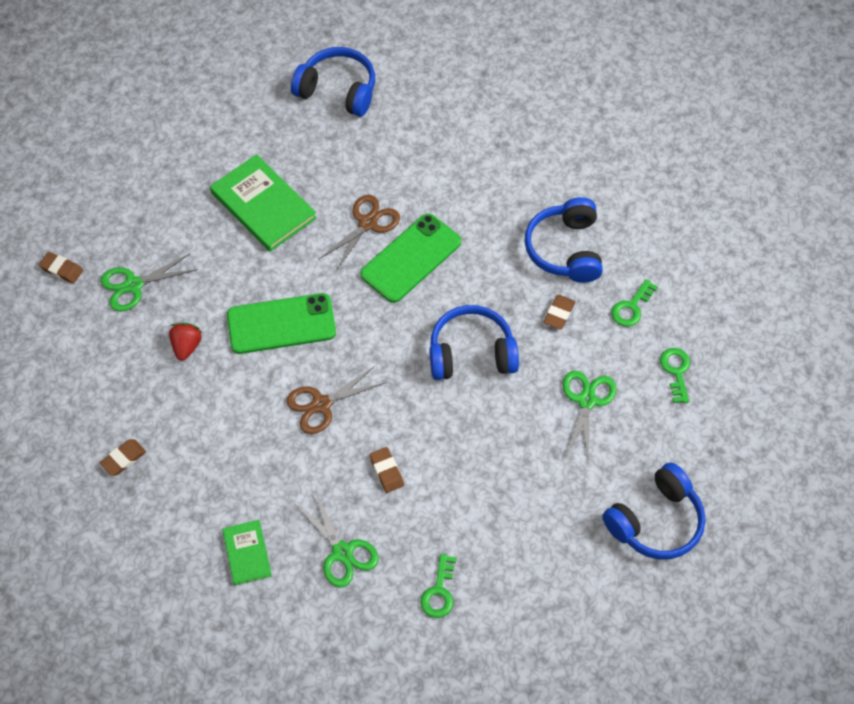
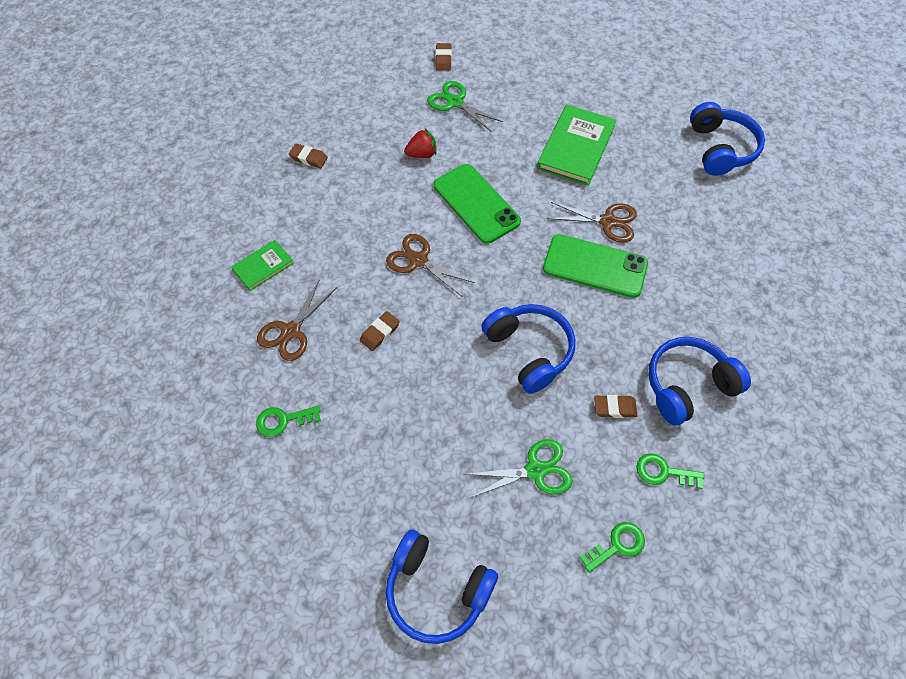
camera: 65 degrees right, 0 degrees up
(342, 552) = (291, 331): green scissors -> brown scissors

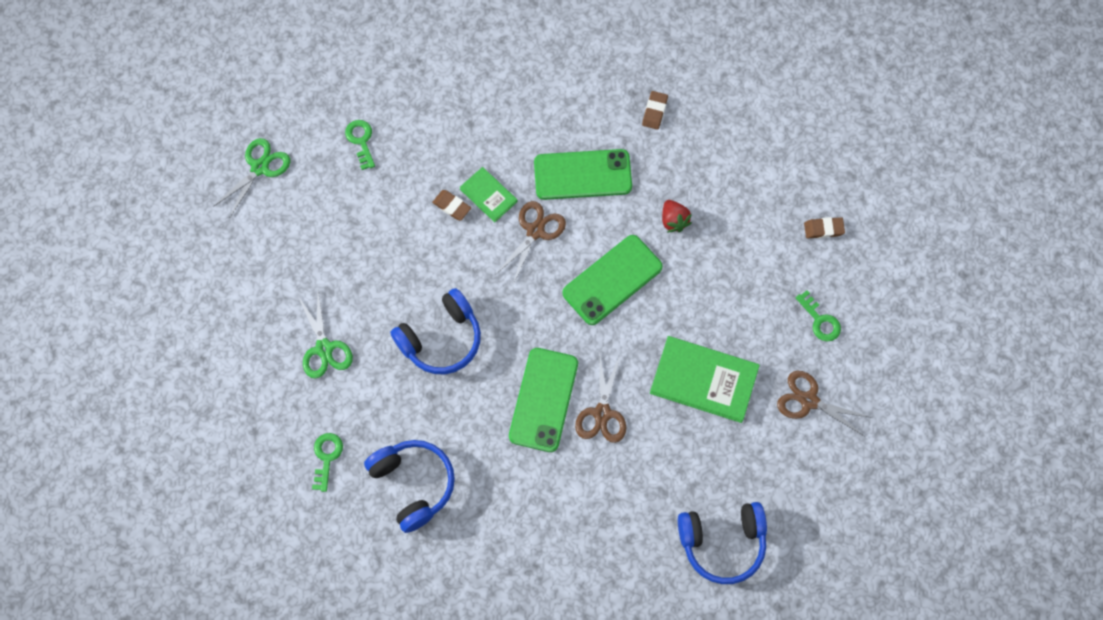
camera: 85 degrees right, 10 degrees up
(263, 266) = (516, 95): green book -> green book (488, 195)
(291, 331) = (448, 131): brown scissors -> brown scissors (809, 401)
(364, 218) = (582, 175): none -> green phone
(437, 591) = (223, 277): blue headphones -> none
(455, 102) = (755, 248): green scissors -> green scissors (260, 167)
(614, 408) = (387, 416): brown eraser -> none
(617, 545) = (261, 416): green key -> green key (820, 320)

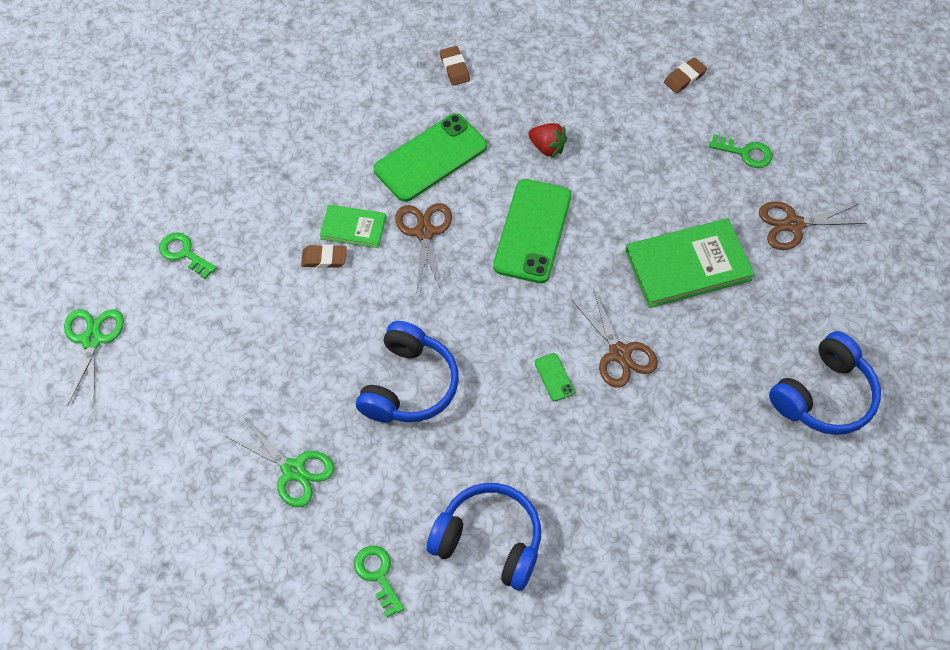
camera: 35 degrees left, 10 degrees down
(543, 399) = (554, 377): green phone -> green phone, size x0.41

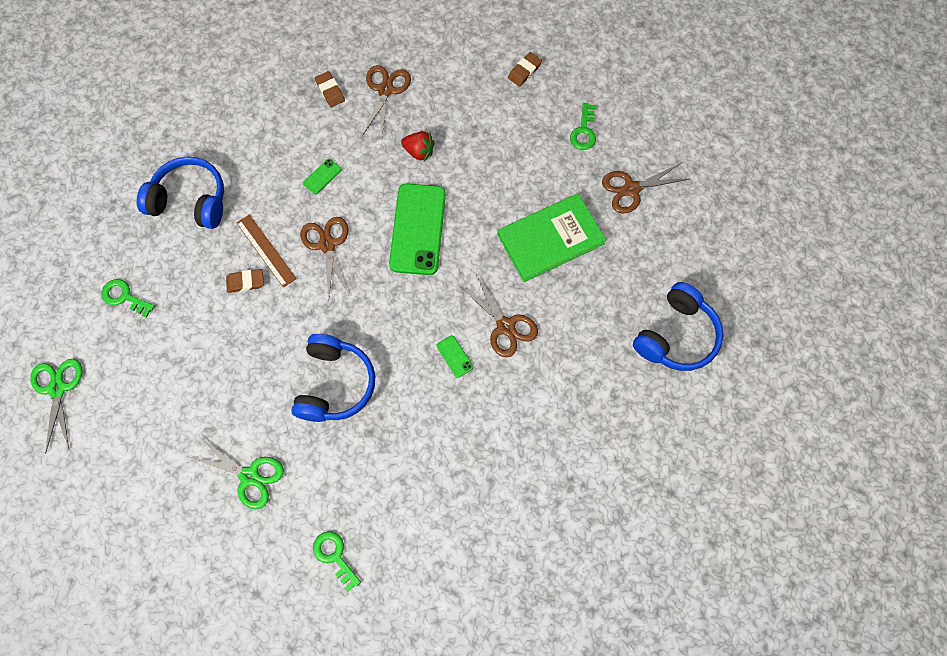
camera: 10 degrees left, 10 degrees up
(353, 228) = (266, 250): green book -> brown ruler
(431, 158) = (322, 176): green phone -> green phone, size x0.41
(489, 541) = (422, 510): blue headphones -> blue headphones (190, 200)
(519, 76) = (385, 90): none -> brown scissors
(745, 153) = (584, 131): green key -> green key turned 90 degrees clockwise

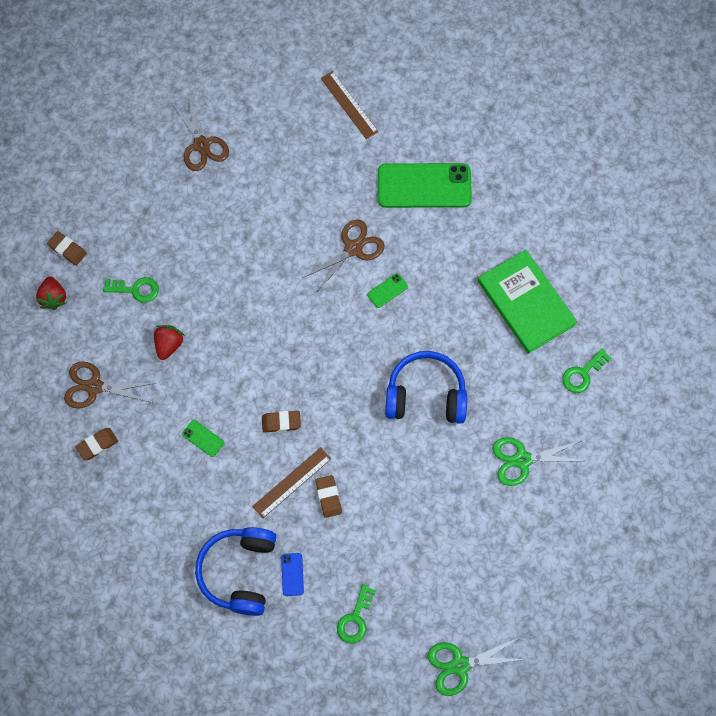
camera: 95 degrees left, 0 degrees up
(178, 245) = (292, 574): none -> blue phone
(249, 476) = (522, 460): green scissors -> green scissors turned 120 degrees counterclockwise
(327, 245) = (281, 422): brown scissors -> brown eraser
(417, 229) = (257, 337): green phone -> green phone (424, 186)
(477, 59) = (53, 298): none -> red strawberry
(550, 239) = (260, 214): green book -> green book (526, 303)
(584, 131) = (138, 190): green key -> green key (136, 289)
(676, 336) = (349, 105): blue headphones -> brown ruler

